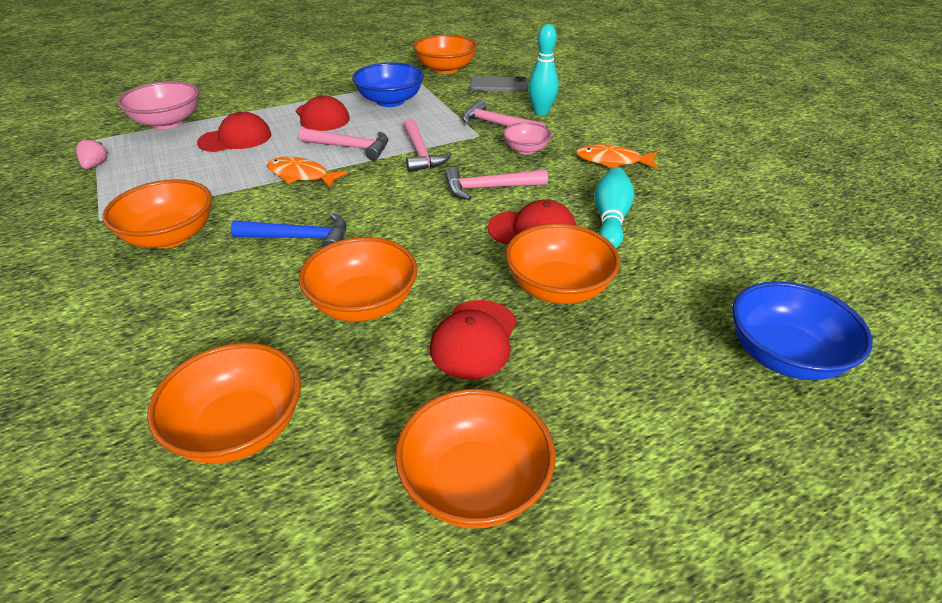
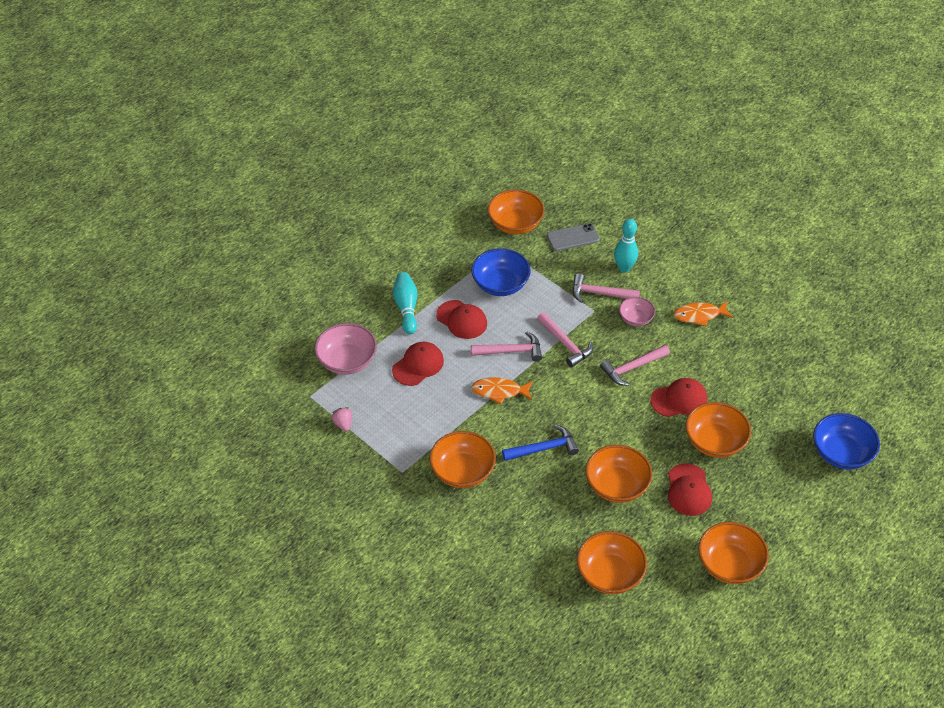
camera: 20 degrees left, 10 degrees up
(610, 219) = (721, 376): turquoise bowling pin -> turquoise bowling pin (406, 308)

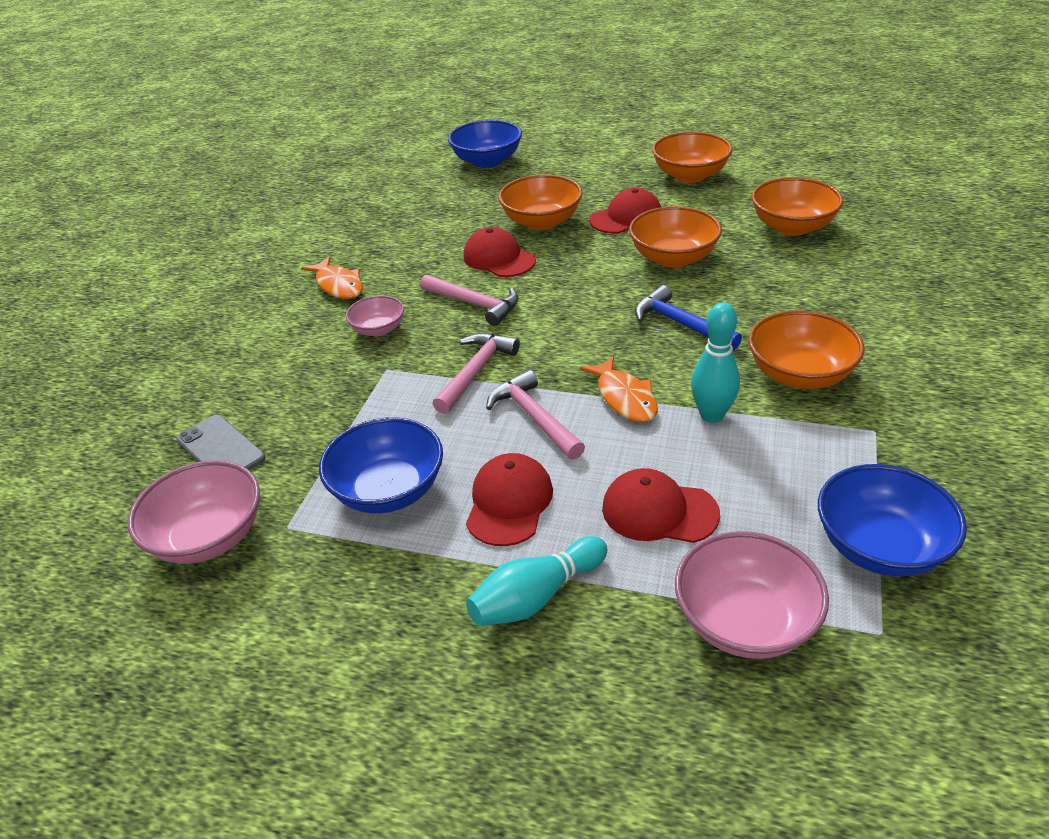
camera: 115 degrees left, 10 degrees down
(343, 424) = (880, 546): pink strawberry -> blue bowl
(515, 224) = (208, 537): orange bowl -> pink bowl
(599, 293) = (345, 376): pink hammer -> none
(624, 268) = (273, 372): turquoise bowling pin -> turquoise bowling pin (712, 415)

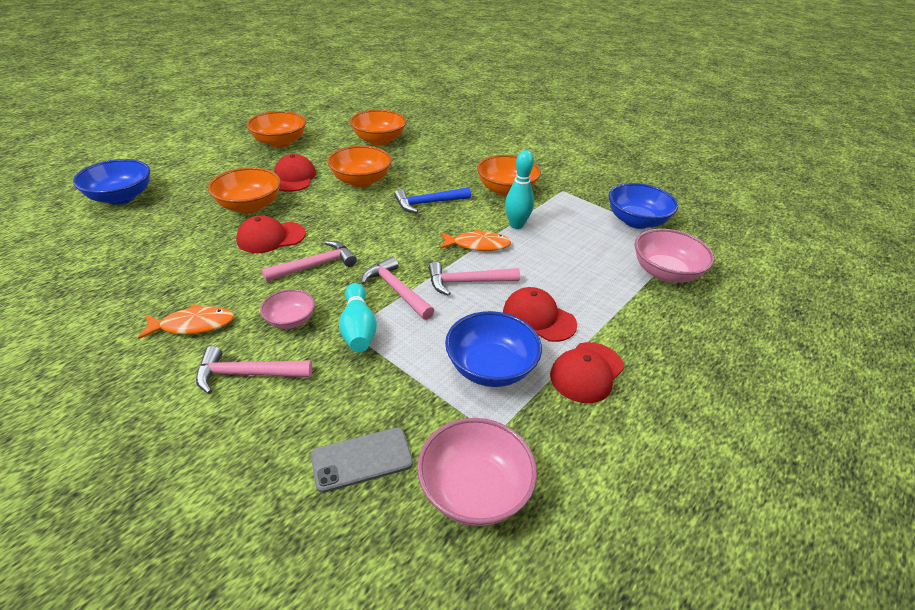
camera: 70 degrees left, 0 degrees up
(293, 341) = (247, 374): none -> pink hammer
(536, 596) = (621, 332): turquoise bowling pin -> turquoise bowling pin (358, 328)
(659, 511) = (579, 268): red cap -> red cap (586, 372)

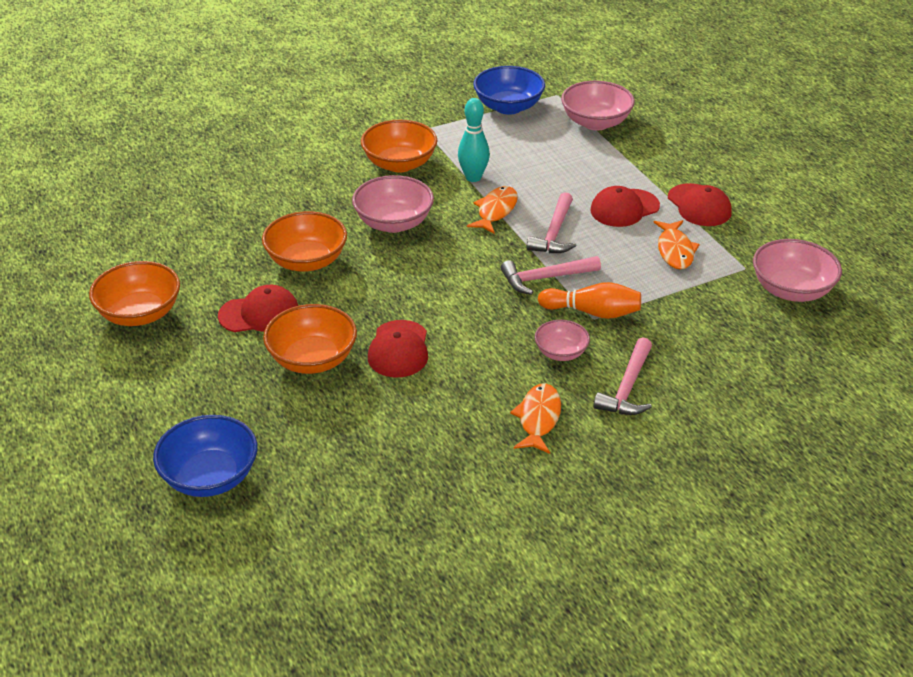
camera: 65 degrees left, 0 degrees up
(294, 177) = (259, 314): red cap -> red cap turned 150 degrees clockwise
(315, 265) = (474, 323): pink hammer -> none
(358, 328) = (592, 312): turquoise bowling pin -> orange bowling pin
(362, 459) = (747, 337): grey phone -> none
(379, 140) = (202, 226): orange bowl -> none
(428, 203) = (393, 223): blue hammer -> pink bowl
(490, 368) = (675, 251): blue bowl -> orange fish

